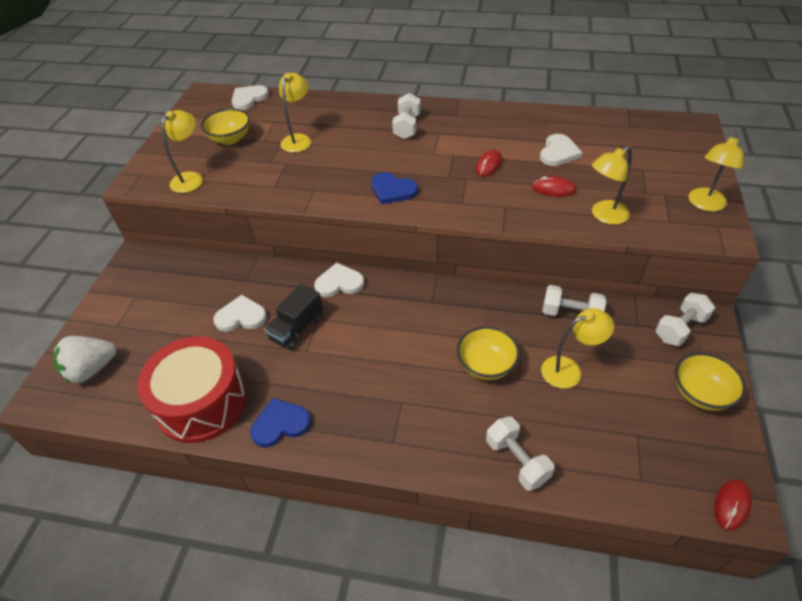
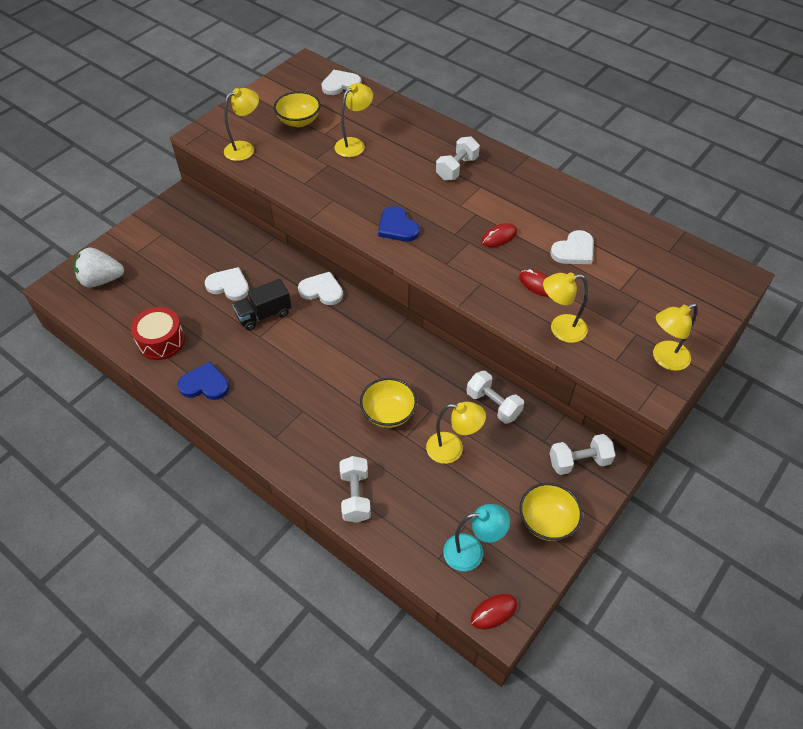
camera: 25 degrees right, 5 degrees up
(202, 402) = (161, 341): red drum -> red drum, size x0.61
(664, 456) = (472, 551): none -> turquoise lamp

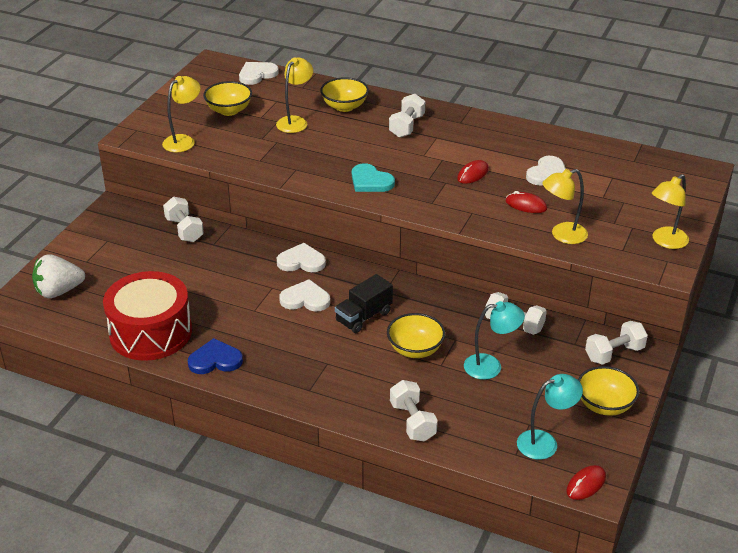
camera: 15 degrees left, 15 degrees down
(161, 341) = (151, 332): red drum -> red drum, size x1.63
(229, 285) = (201, 273): white heart -> white heart (305, 299)
(232, 235) = (184, 230): none -> white dumbbell
(264, 315) = (250, 291): black truck -> black truck (363, 317)
(397, 227) = (370, 181): blue heart -> turquoise heart
(406, 135) = (344, 106): none -> yellow bowl
(452, 449) = (491, 366): yellow lamp -> turquoise lamp

